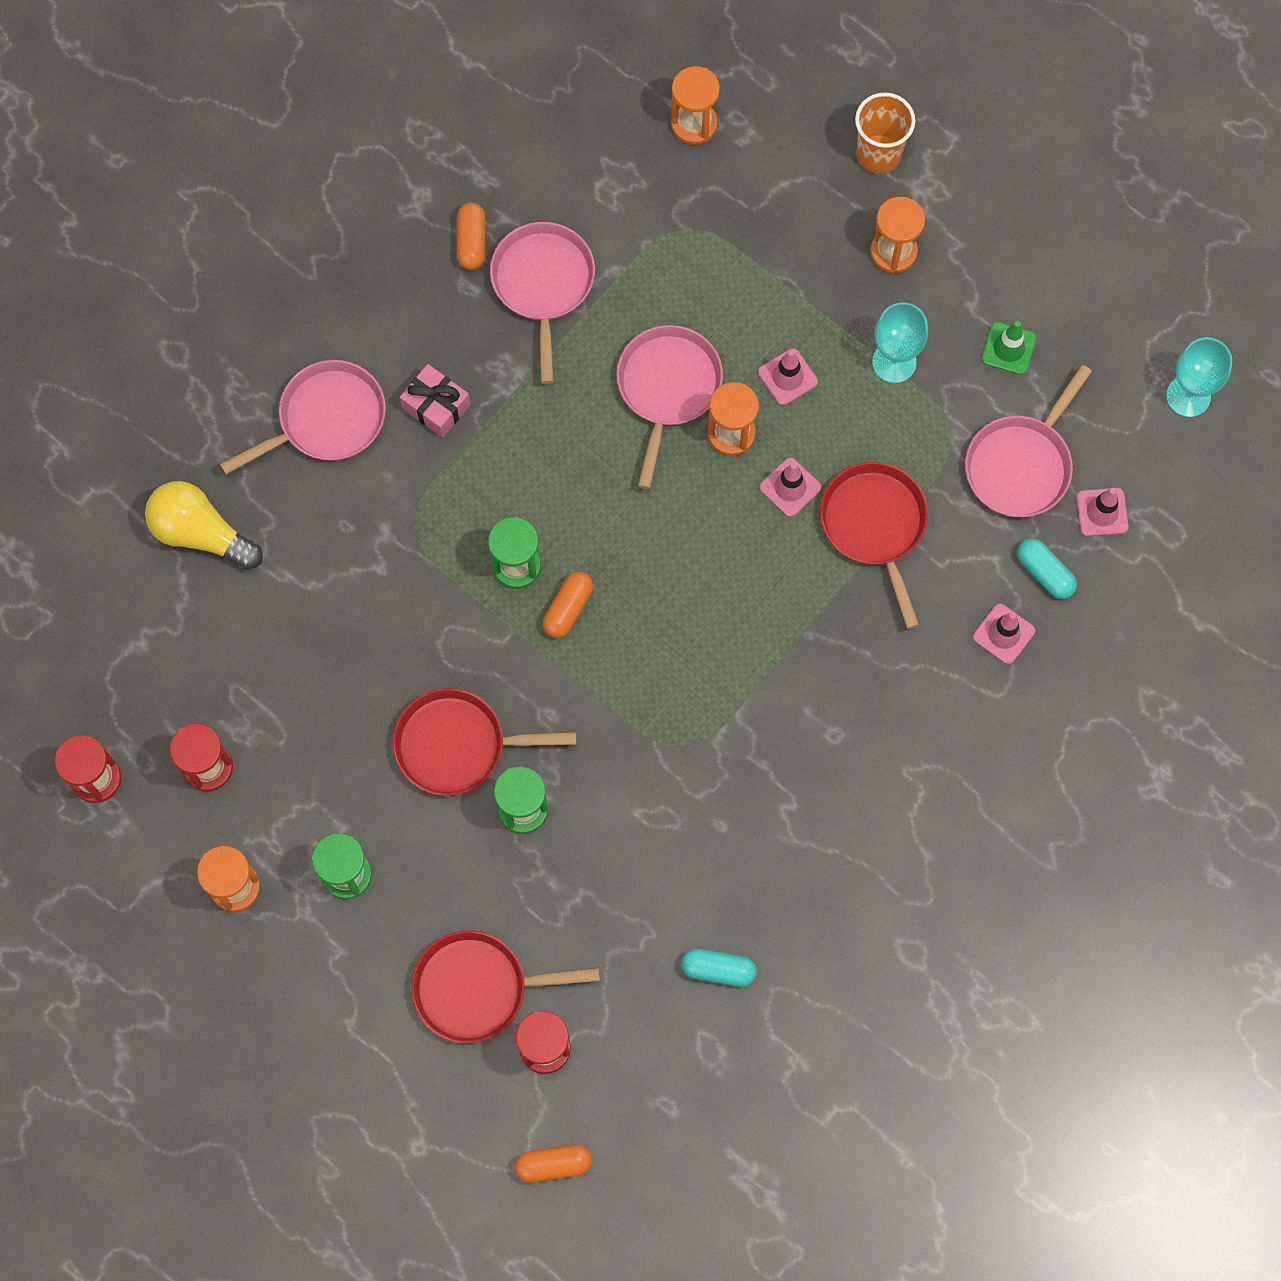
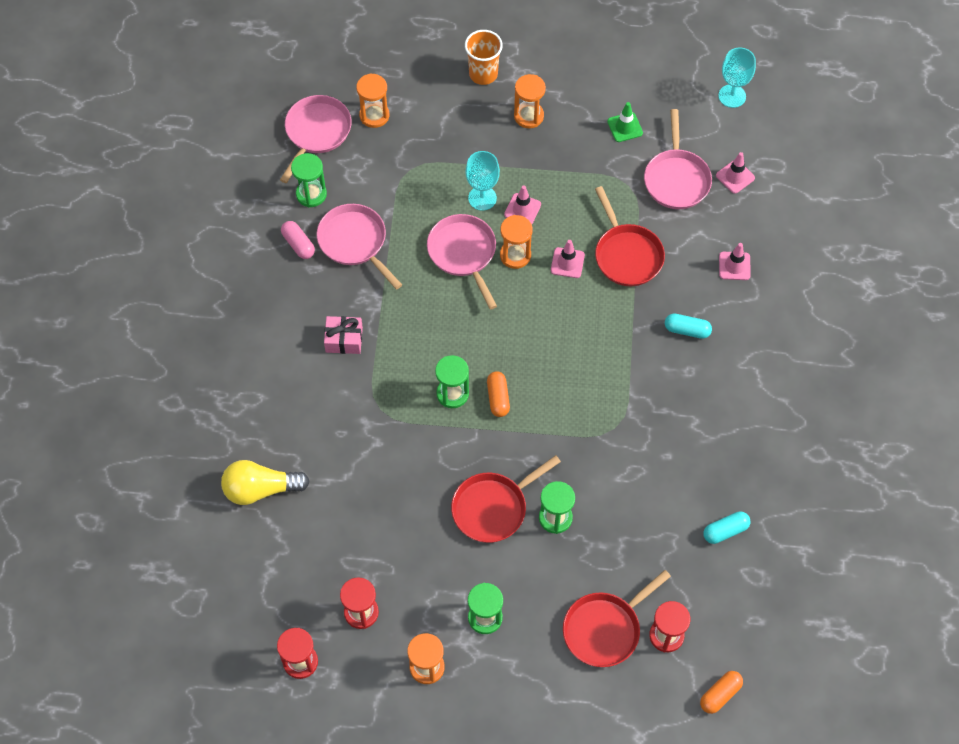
camera: 35 degrees left, 10 degrees down
(326, 420) = (287, 384): pink pan -> pink pan (316, 133)
(471, 242) = (298, 244): orange capsule -> pink capsule
(536, 183) = (311, 194): none -> green hourglass
(875, 526) = (626, 254): red pan -> red pan turned 150 degrees counterclockwise
(894, 362) = (572, 169): turquoise goblet -> turquoise goblet (482, 198)
(1044, 573) = (730, 223): turquoise capsule -> turquoise capsule (687, 330)

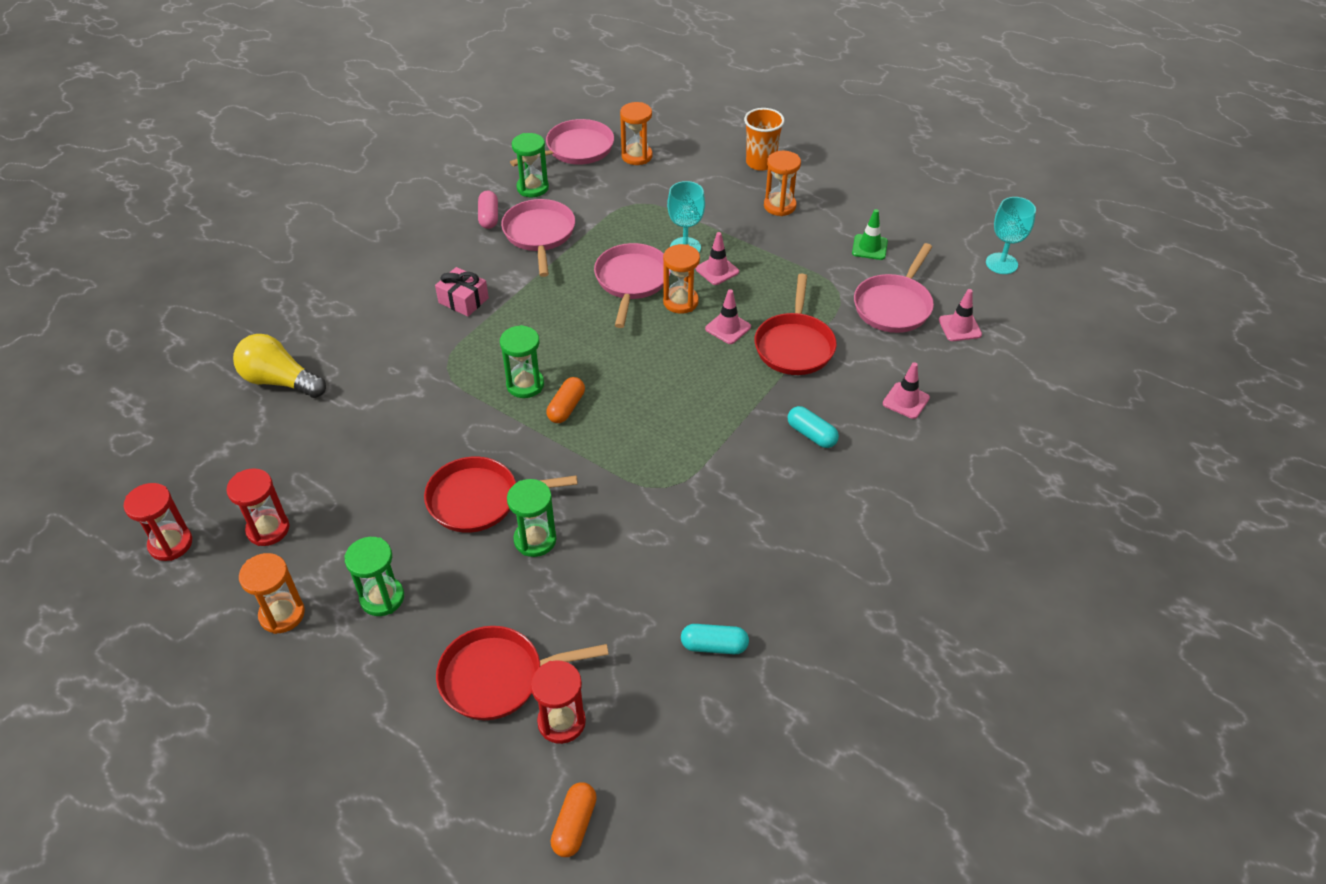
camera: 30 degrees right, 15 degrees down
(720, 694) = (574, 825): orange capsule -> orange capsule turned 60 degrees counterclockwise

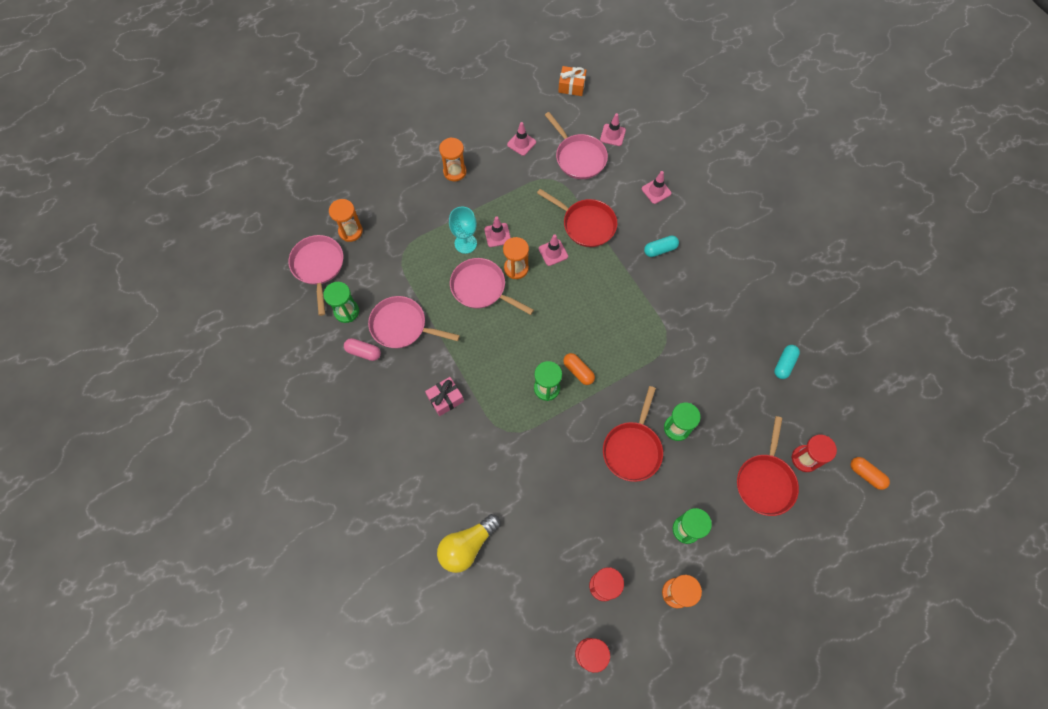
camera: 65 degrees left, 20 degrees up
(761, 163) = (404, 161): orange cup -> none
(869, 247) = (521, 143): green traffic cone -> pink traffic cone
(1001, 263) = (571, 86): turquoise goblet -> orange gift

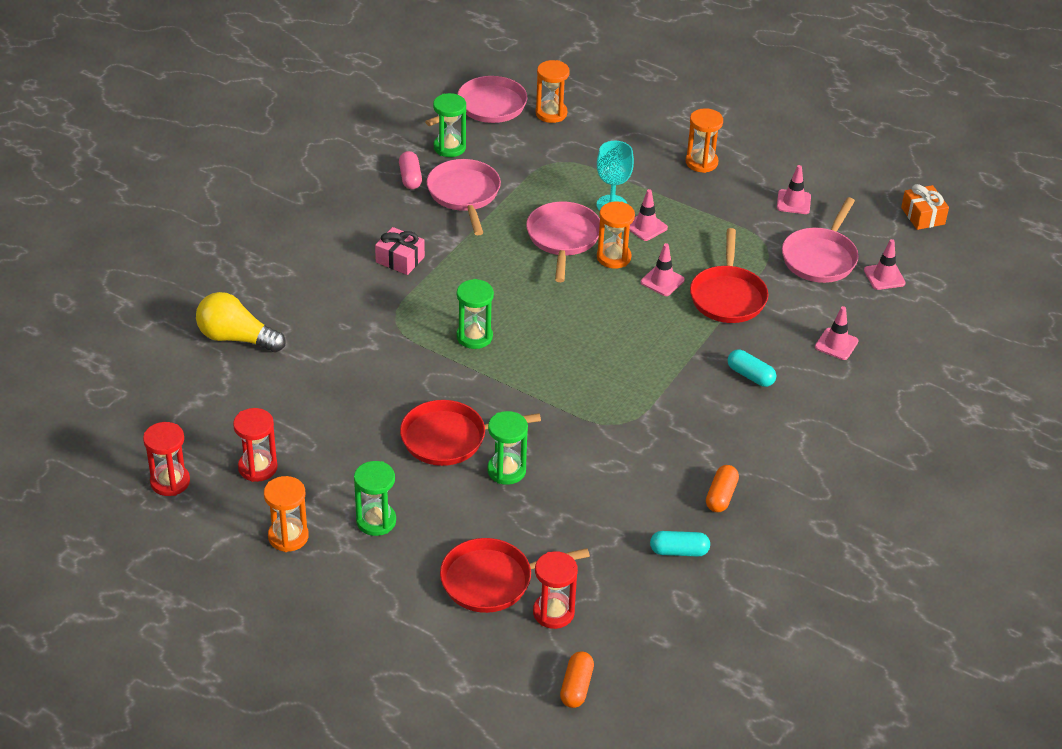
camera: 60 degrees right, 25 degrees down
(578, 371) = (517, 356): orange capsule -> orange capsule (721, 496)

